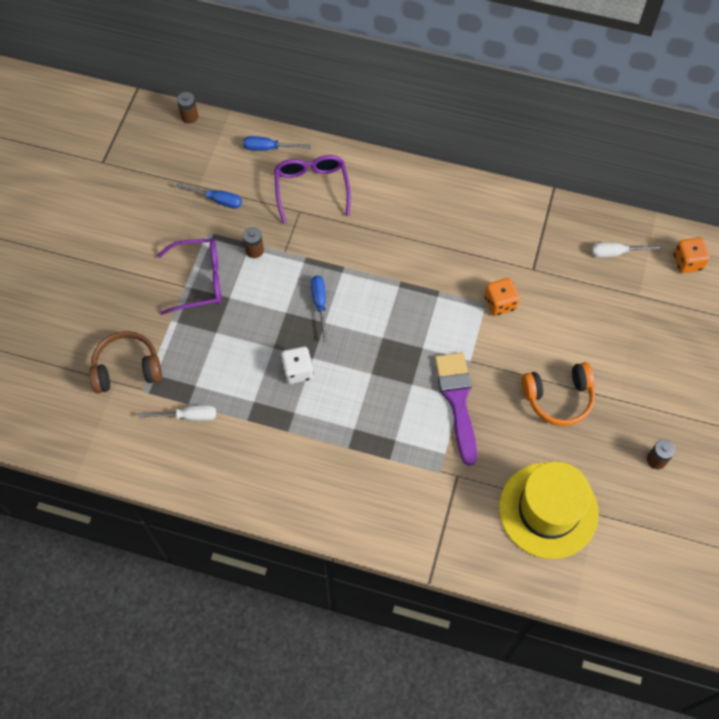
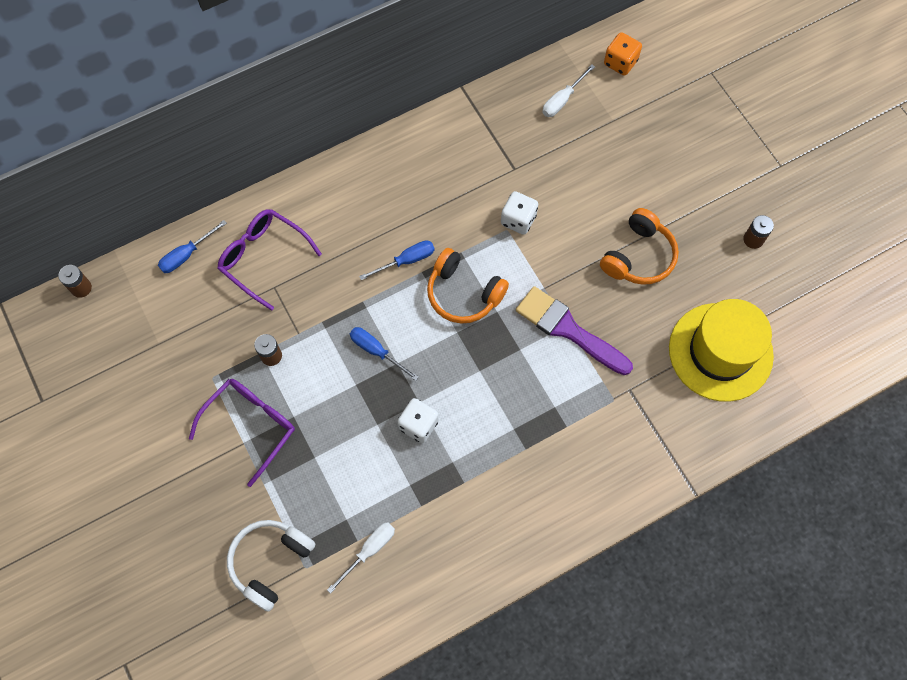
camera: 45 degrees left, 5 degrees up
(127, 368) = (270, 562): brown headphones -> white headphones
(217, 200) = (190, 341): blue screwdriver -> blue screwdriver (406, 261)
(413, 317) = (463, 293): none -> orange headphones
(500, 303) = (518, 220): orange dice -> white dice

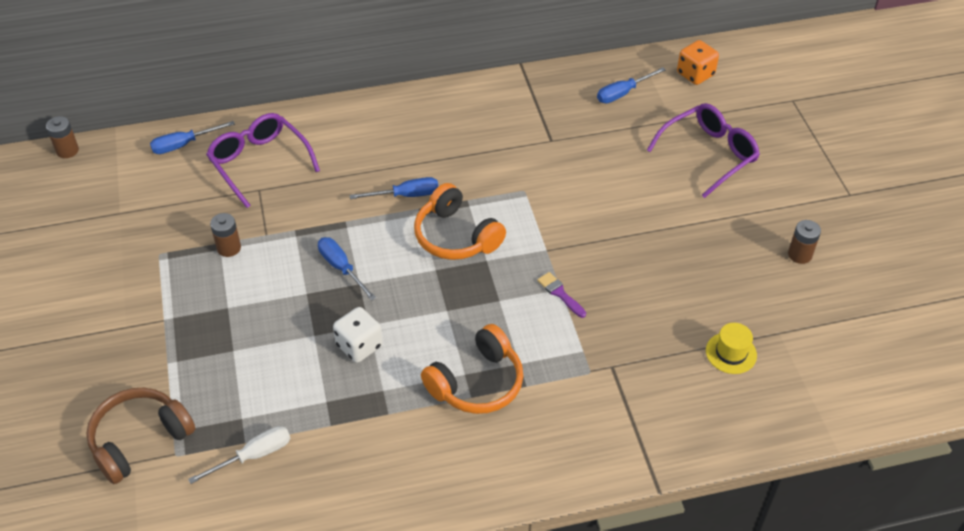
camera: 15 degrees right, 20 degrees down
(251, 425) = (179, 305): purple glasses -> purple glasses (709, 154)
(270, 562) = (140, 440): white headphones -> brown headphones
(518, 220) = (539, 184): white dice -> none
(562, 100) = (623, 93): white screwdriver -> blue screwdriver
(568, 329) = (560, 293): purple brush -> purple brush, size x0.43
(638, 256) = (662, 243): orange headphones -> orange headphones (477, 383)
(720, 352) = (731, 353): yellow hat -> yellow hat, size x0.41

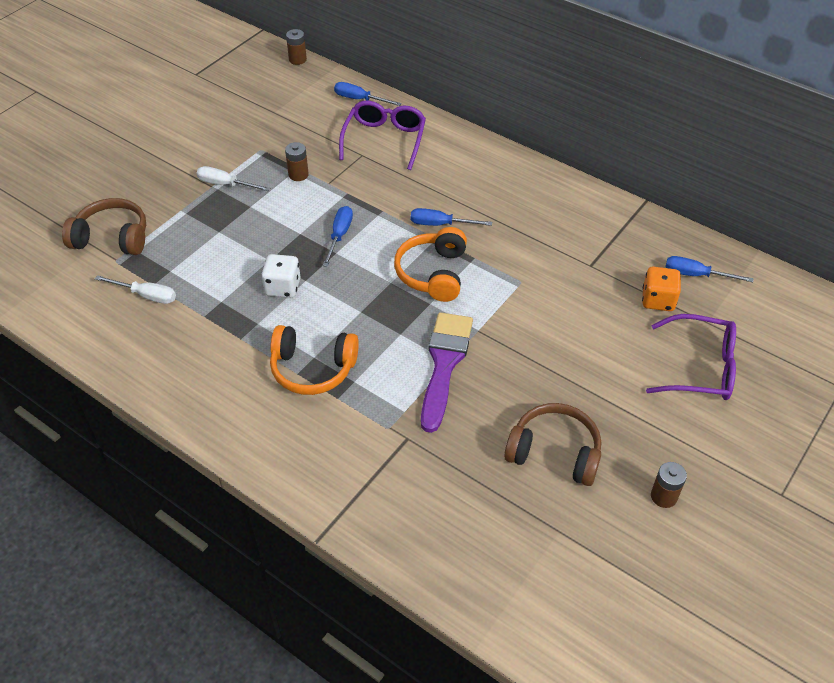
camera: 50 degrees right, 0 degrees up
(175, 308) = (225, 184): none -> white screwdriver
(406, 195) = (440, 224): blue screwdriver -> blue screwdriver turned 150 degrees clockwise
(560, 293) = (444, 364): purple brush -> purple brush, size x2.34
(695, 74) = (780, 305): orange dice -> orange dice (658, 300)
(708, 287) = (554, 452): none -> brown headphones
(731, 353) = (501, 509): yellow hat -> none

